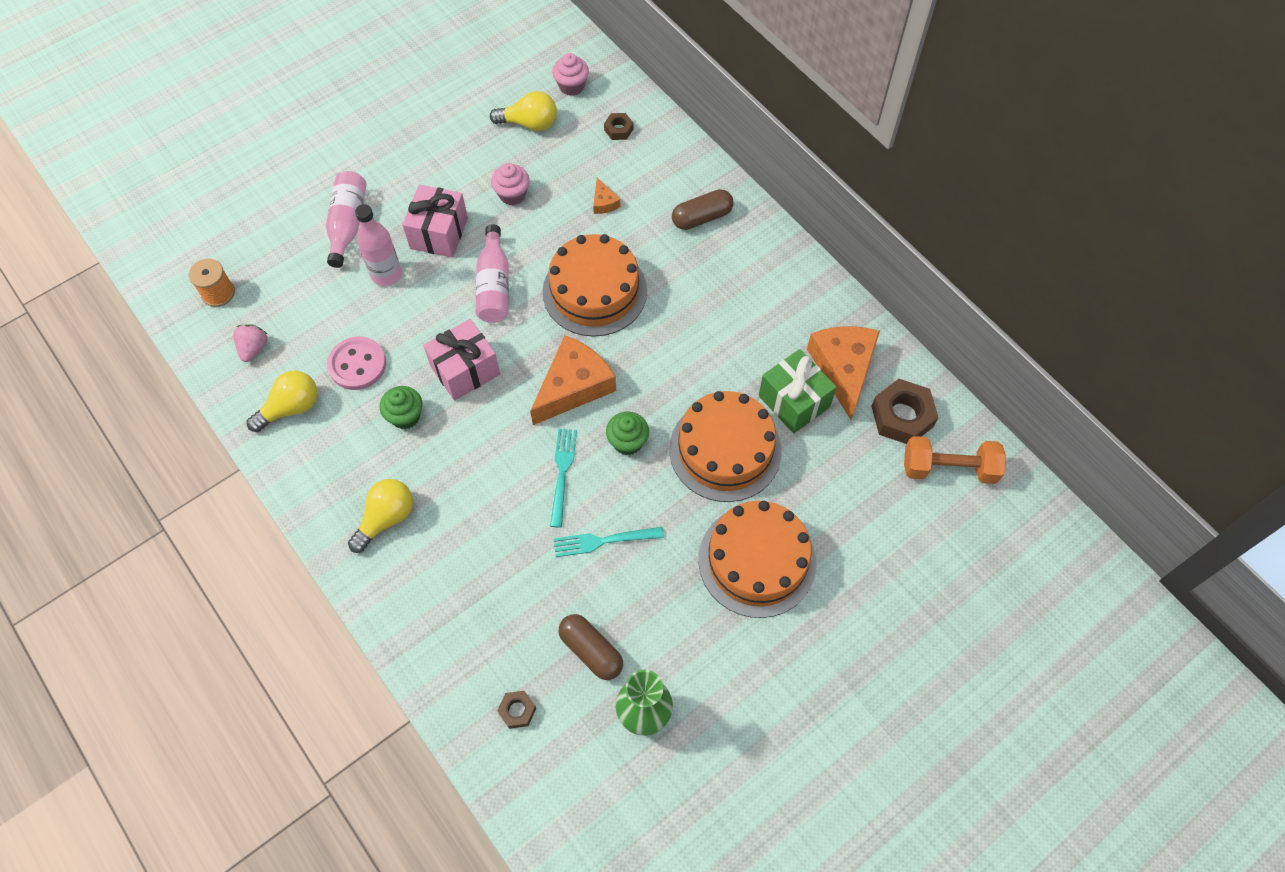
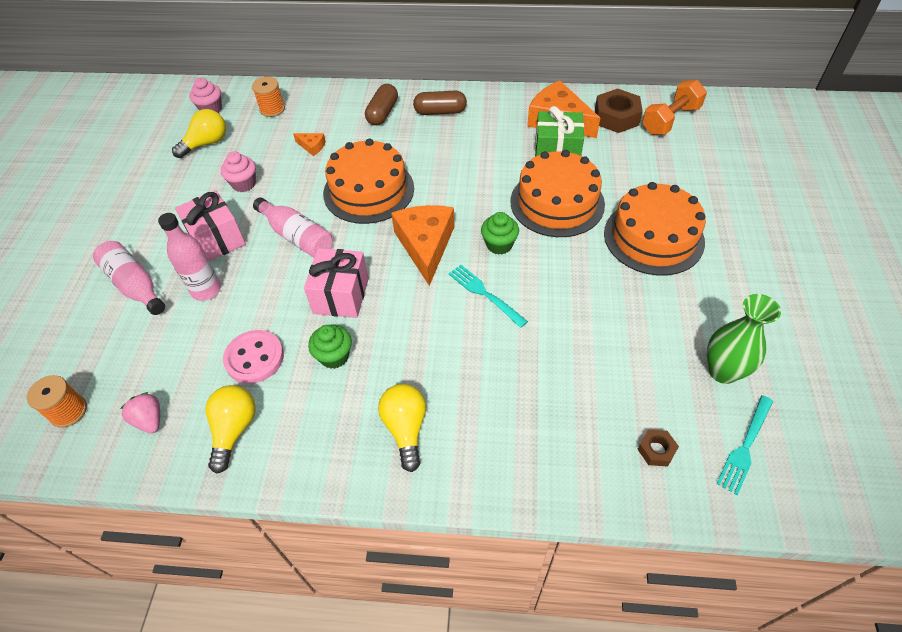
camera: 45 degrees left, 10 degrees down
(591, 650) = (644, 369): brown capsule -> brown capsule (440, 112)
(604, 541) = (562, 305): turquoise fork -> turquoise fork (745, 446)
(618, 129) = (272, 109): brown nut -> orange spool

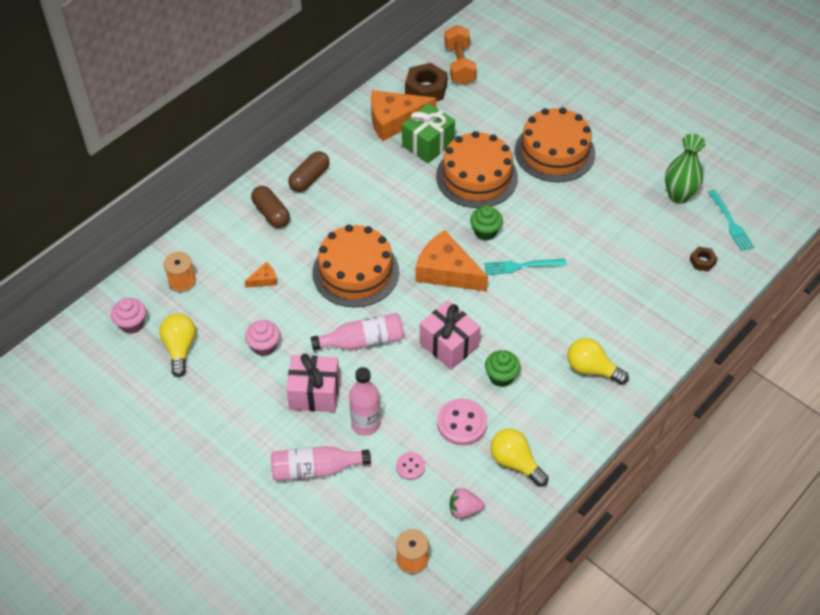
camera: 55 degrees left, 0 degrees up
(177, 348) = (410, 466): none -> pink button

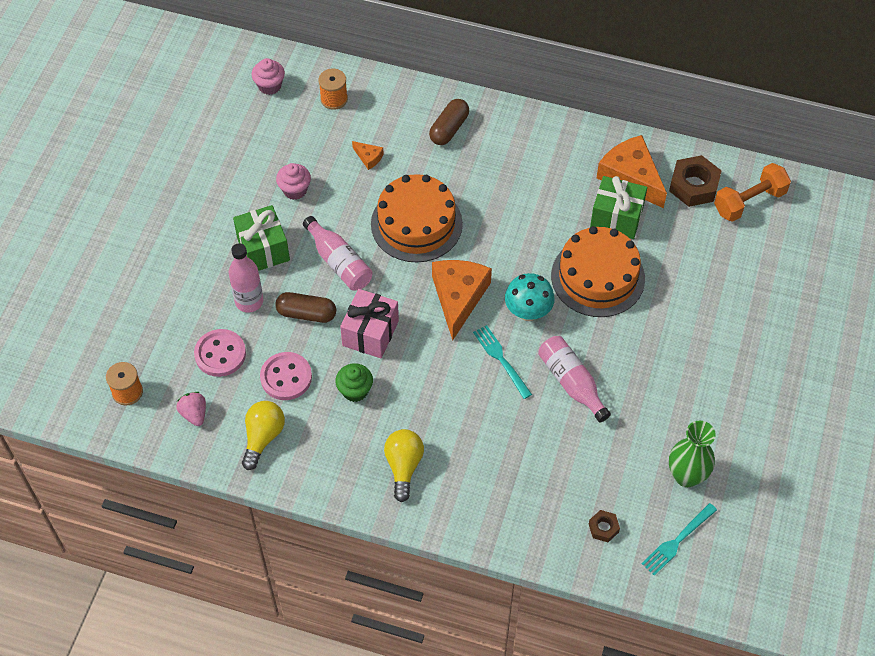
camera: 65 degrees right, 5 degrees up
(180, 348) = (261, 131): yellow light bulb -> none
(309, 178) = (510, 139): brown capsule -> brown capsule (306, 313)
(314, 393) = (263, 249): pink gift -> green gift
(315, 469) = (185, 283): pink bottle -> pink bottle (571, 382)
(410, 466) = (220, 354): pink button -> pink button, size x1.76
(485, 232) = (528, 312): green cupcake -> turquoise mushroom
(554, 152) = (677, 335): orange cake -> none

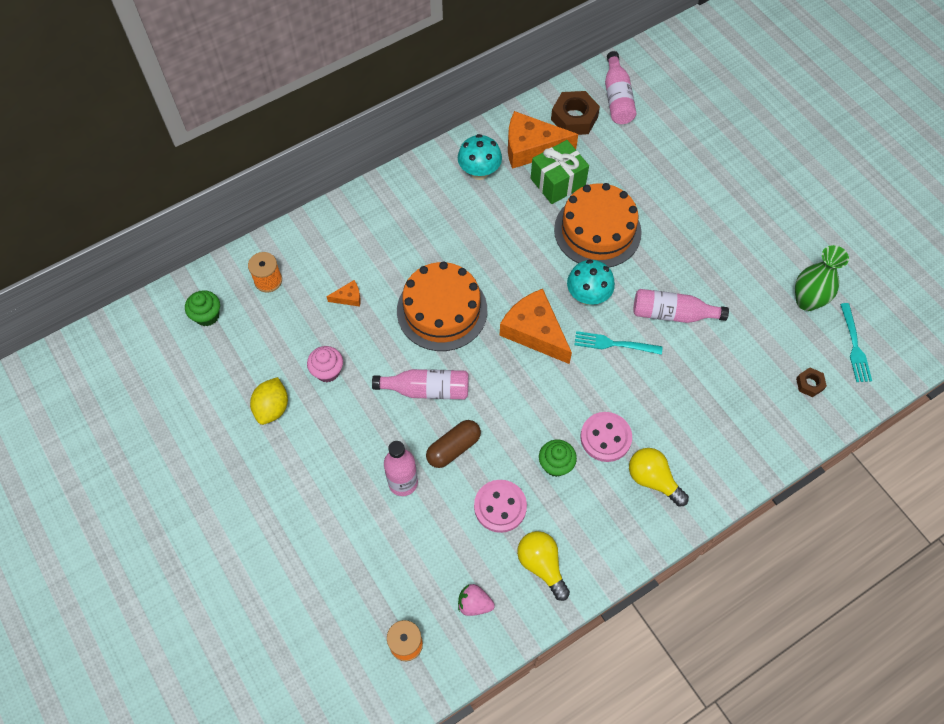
camera: 50 degrees left, 5 degrees up
(220, 354) = (434, 541): pink button -> pink button (605, 437)
(234, 179) = (272, 408): none -> yellow lemon
(263, 249) = (362, 435): green gift -> none
(269, 86) = (207, 316): pink cupcake -> green cupcake
(370, 333) = (513, 415): pink gift -> none
(449, 129) = (376, 225): brown capsule -> none
(569, 159) = (479, 172): none -> turquoise mushroom
(749, 202) = (617, 98): orange dumbbell -> pink bottle

